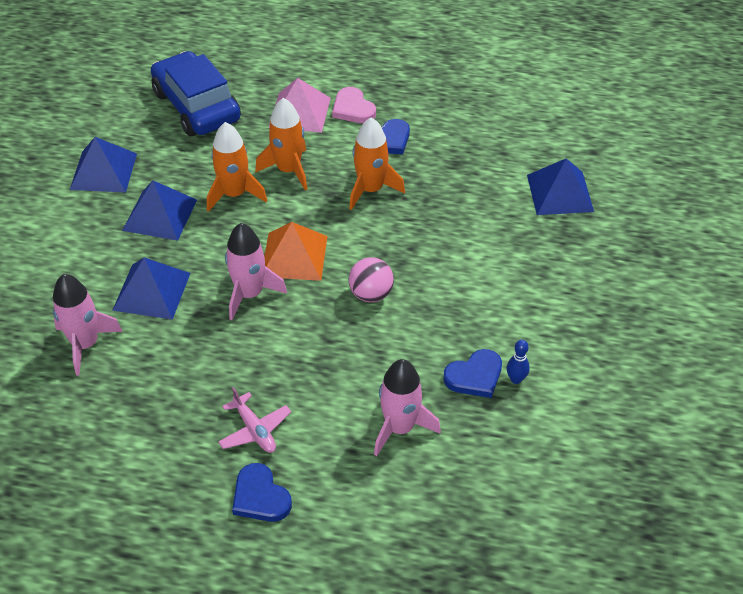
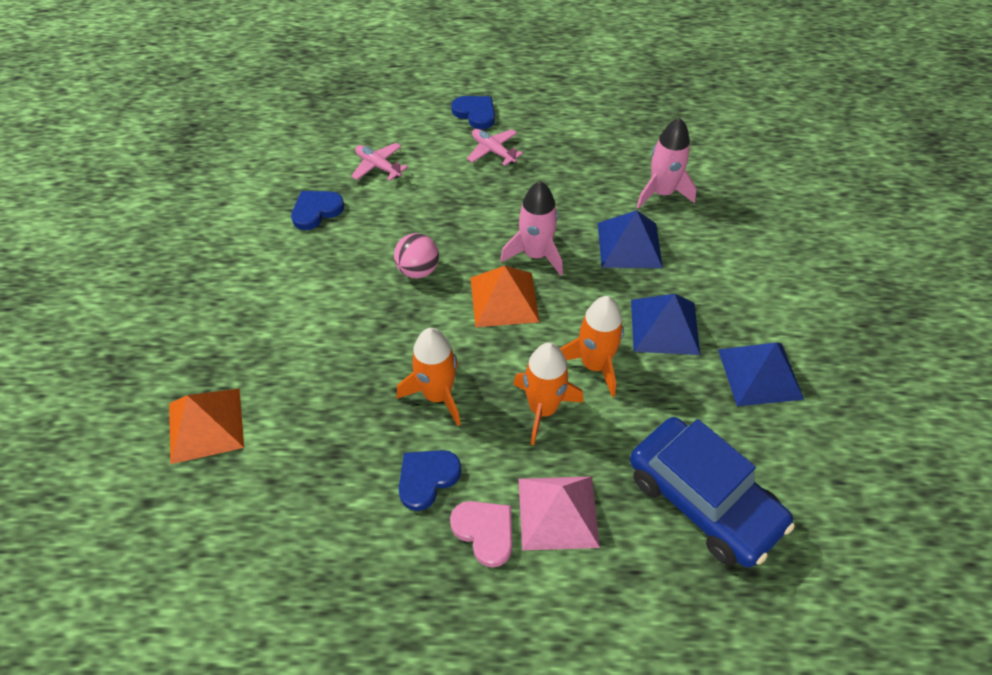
camera: 170 degrees right, 5 degrees up
(399, 427) = (378, 166): pink rocket -> pink plane
(516, 379) = (280, 213): blue bowling pin -> none
(560, 193) = (206, 424): blue pyramid -> orange pyramid

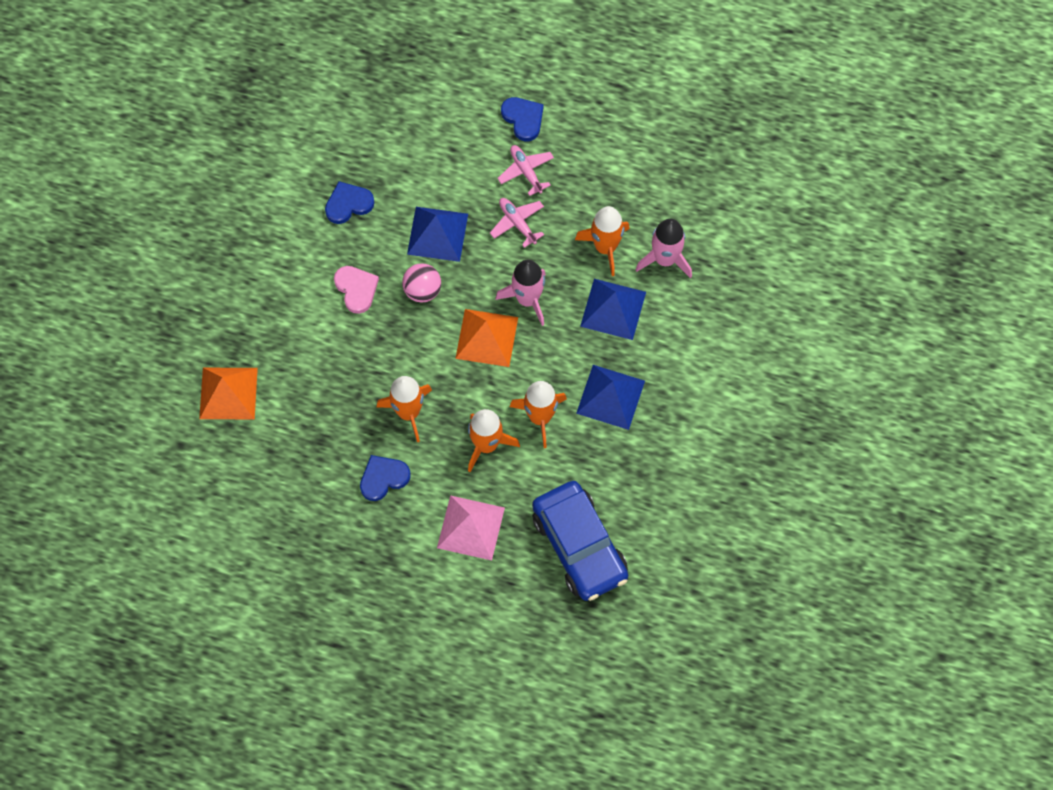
camera: 15 degrees right, 15 degrees up
(378, 166) = (414, 165): pink plane -> pink plane (517, 223)
(485, 532) = (414, 528): pink heart -> pink heart (356, 289)
(597, 195) = (605, 247): none -> orange rocket
(760, 374) = (669, 458): blue pyramid -> blue pyramid (437, 234)

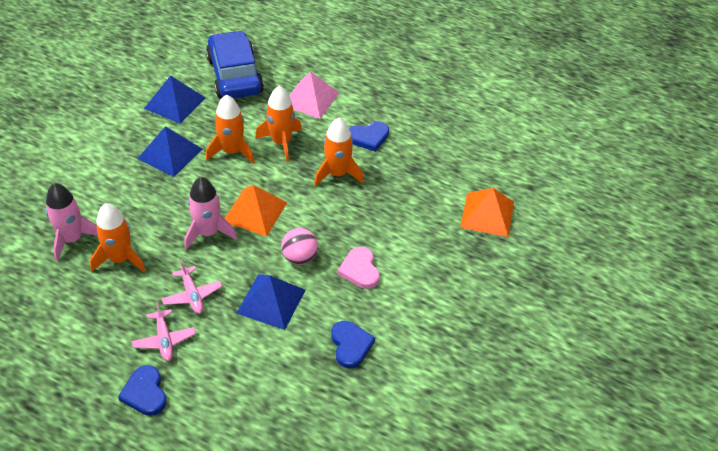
camera: 170 degrees left, 20 degrees down
(348, 204) = (350, 345): blue heart -> blue heart turned 90 degrees counterclockwise
(613, 309) = (137, 211): blue pyramid -> blue pyramid (175, 103)

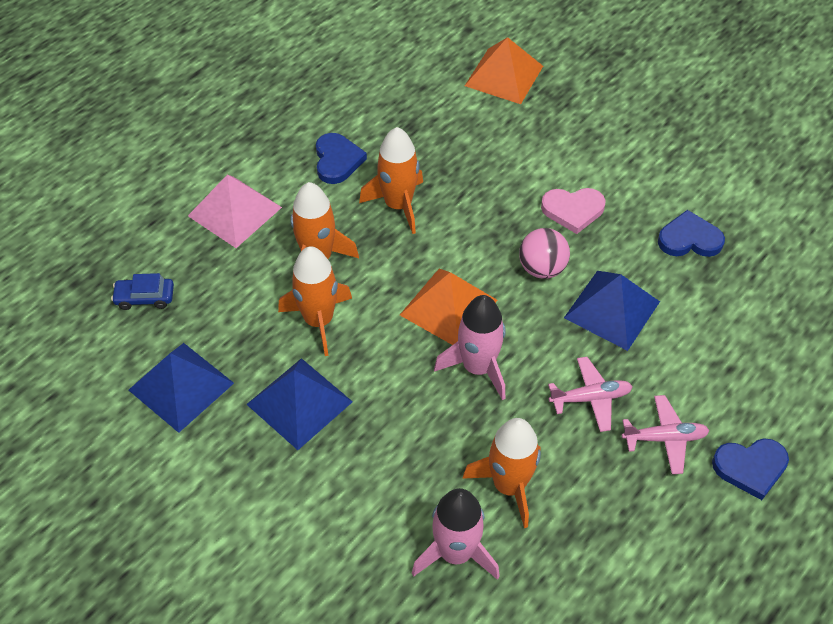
camera: 75 degrees left, 5 degrees up
(235, 75) = (145, 297): blue car -> blue car, size x0.40

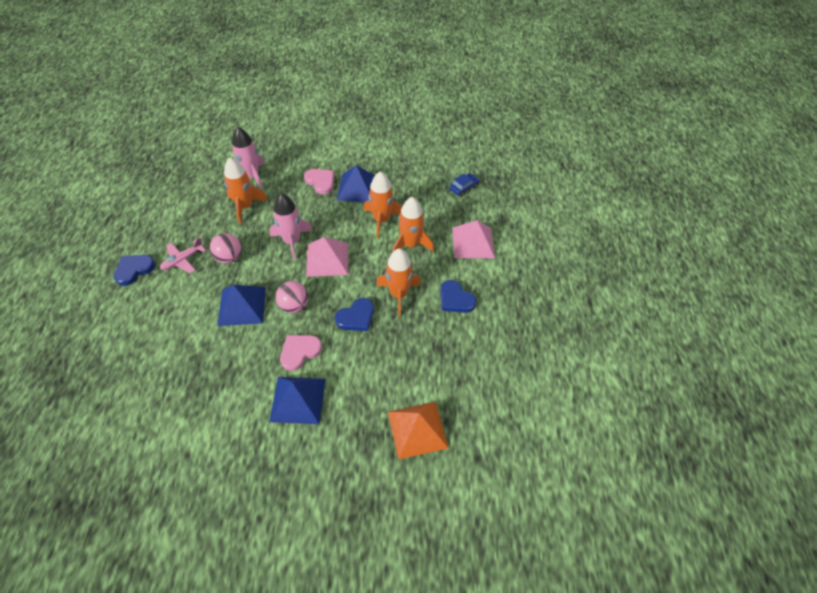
camera: 140 degrees right, 0 degrees up
(181, 386) = (410, 169): blue pyramid -> blue pyramid (298, 400)
(346, 457) = (320, 182): none -> pink heart
(448, 307) = (327, 259): orange pyramid -> pink pyramid
(590, 398) = (229, 258): pink plane -> pink ball
(689, 239) = (217, 376): blue heart -> blue heart (356, 317)

